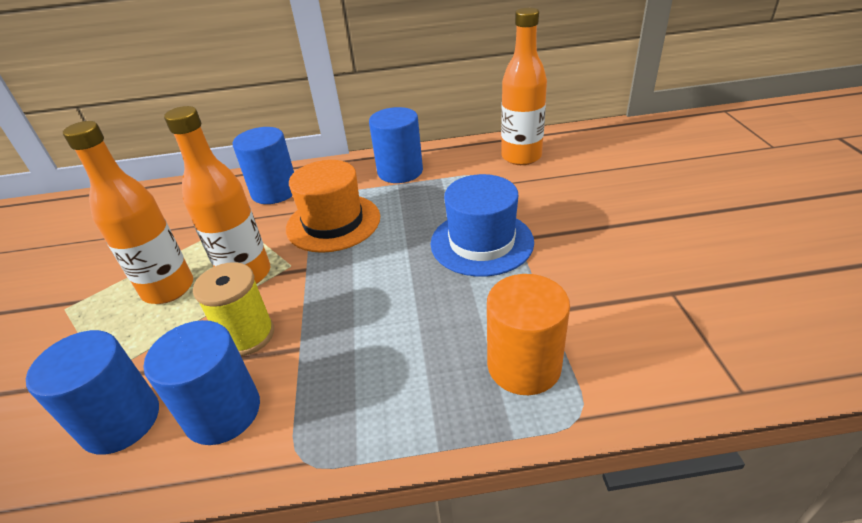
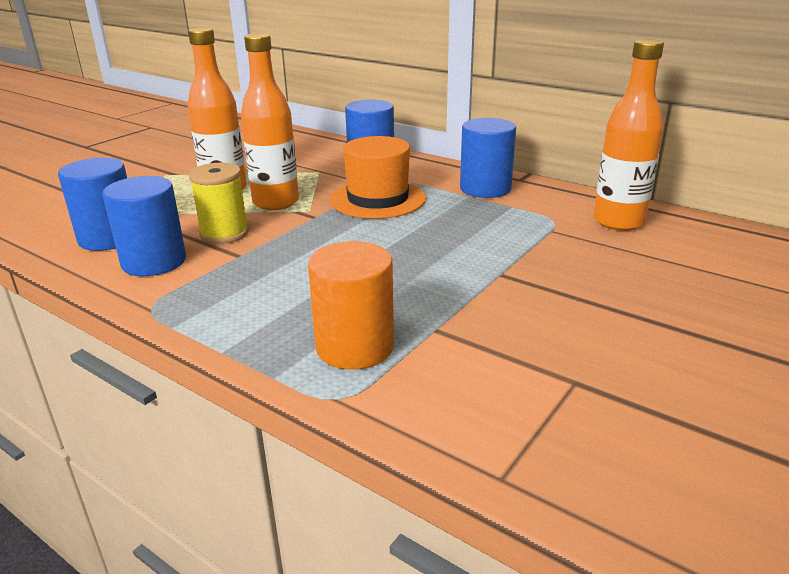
camera: 40 degrees right, 10 degrees down
(481, 242) = (465, 261): blue hat -> none

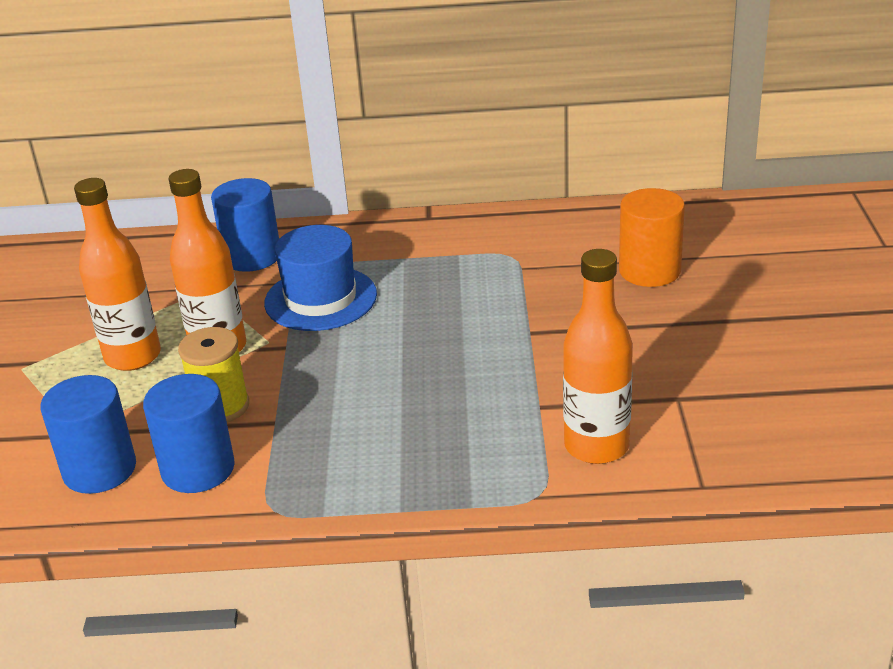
camera: 35 degrees left, 5 degrees up
(355, 347) = (499, 451): orange cylinder -> orange cylinder (649, 271)
(378, 199) = (320, 299): orange hat -> blue hat
(485, 188) = (409, 243): blue cylinder -> none
(618, 222) = (565, 235): orange bottle -> orange bottle (596, 446)

